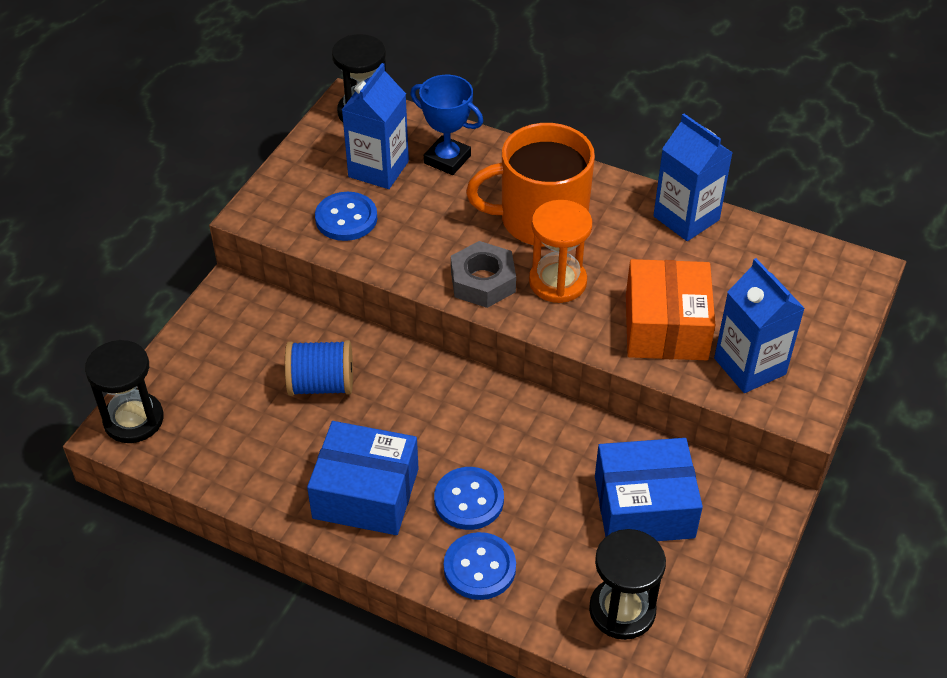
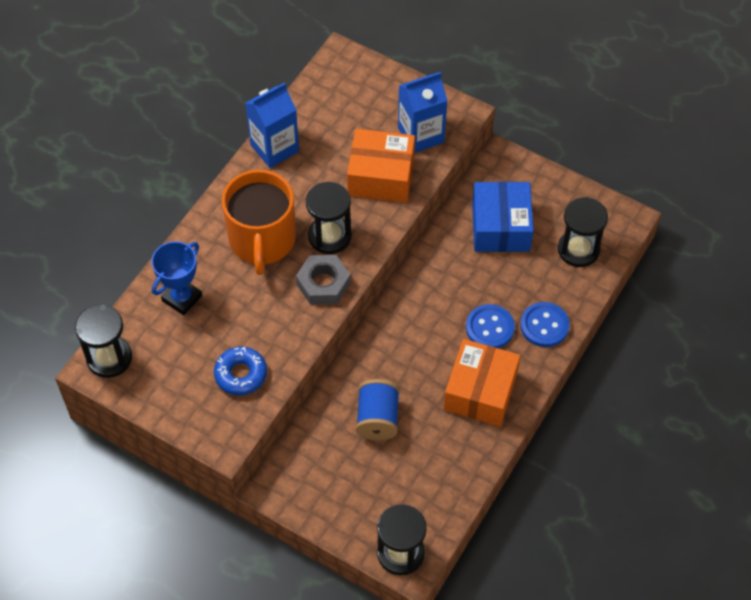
camera: 85 degrees left, 10 degrees up
(346, 218) = (241, 374): blue button -> blue donut
(366, 493) = (480, 391): blue box -> orange box
(378, 169) = (185, 349): blue carton -> none
(557, 282) = (329, 236): orange hourglass -> black hourglass

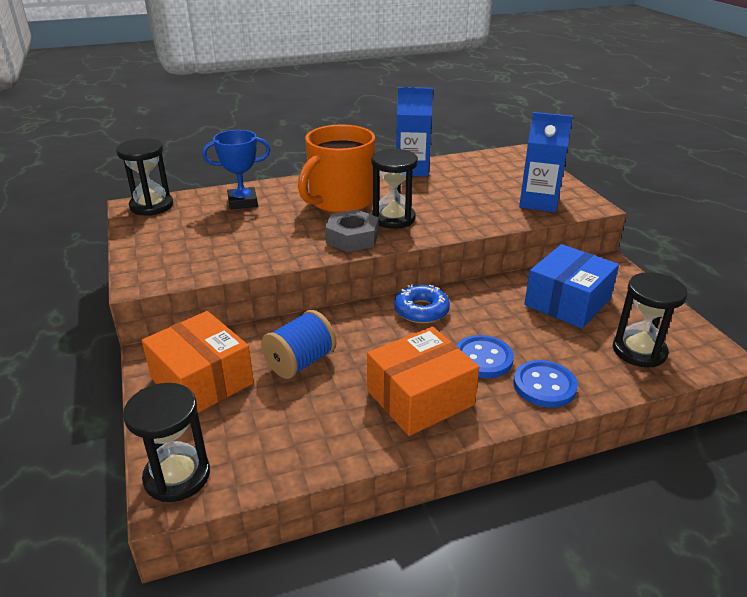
camera: 40 degrees right, 25 degrees down
(241, 374) = (216, 253): blue donut -> blue donut (421, 310)
(381, 176) = (477, 208): orange box -> orange box (202, 380)

